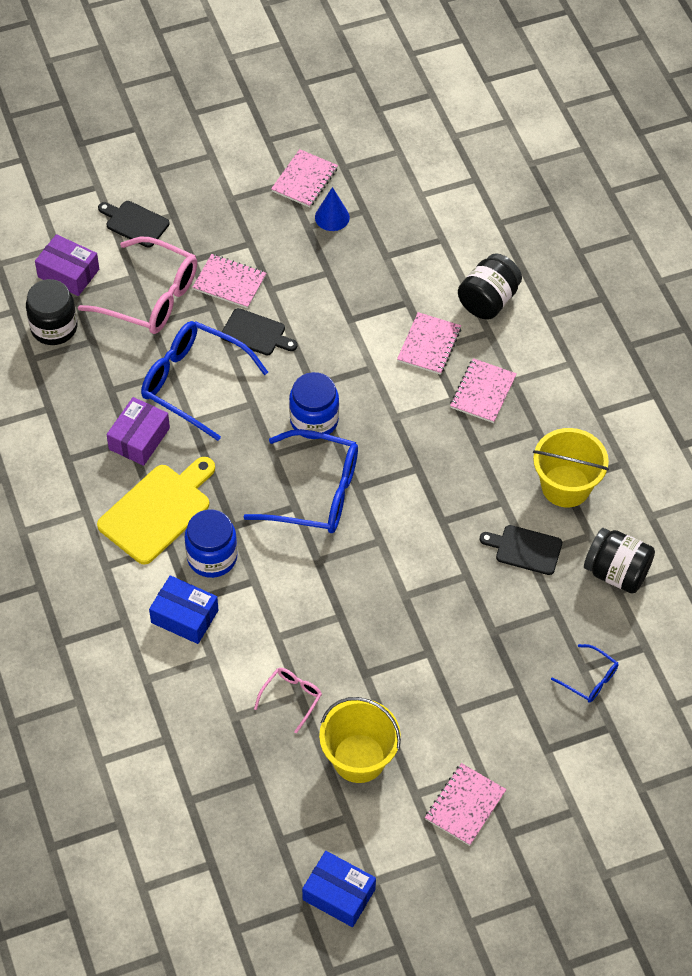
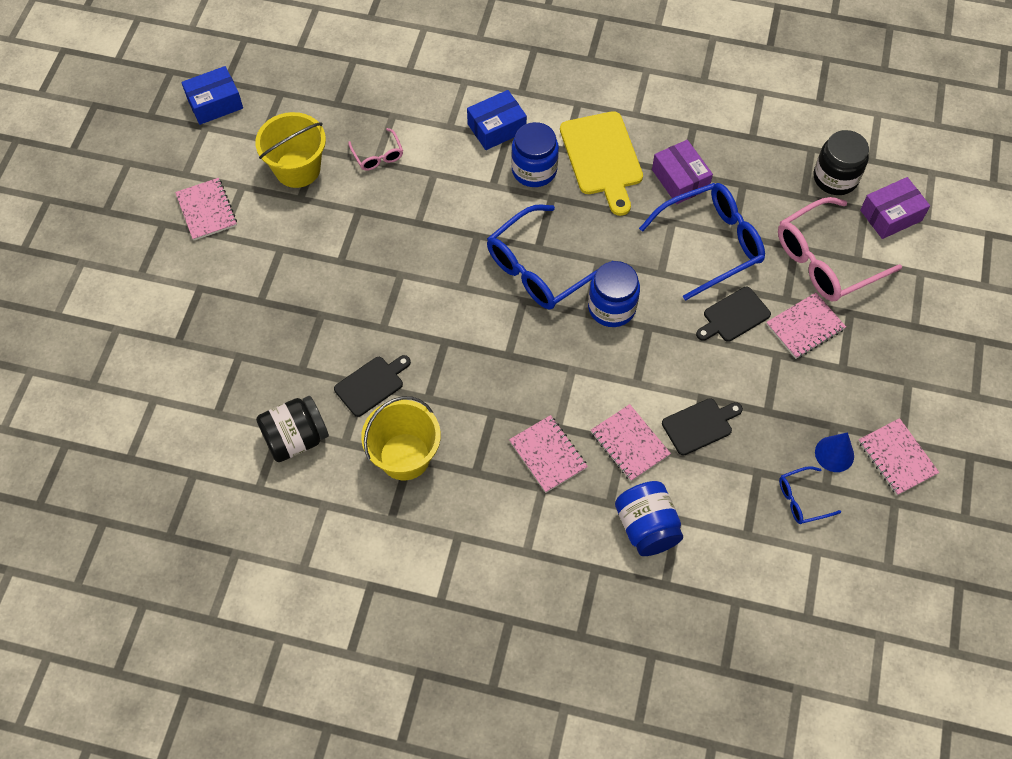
camera: 125 degrees right, 5 degrees up
(135, 223) = (921, 291): black cutting board -> black cutting board (700, 425)
(488, 300) = (646, 527): black jar -> blue jar
(590, 679) = (226, 354): blue glasses -> blue glasses (802, 499)

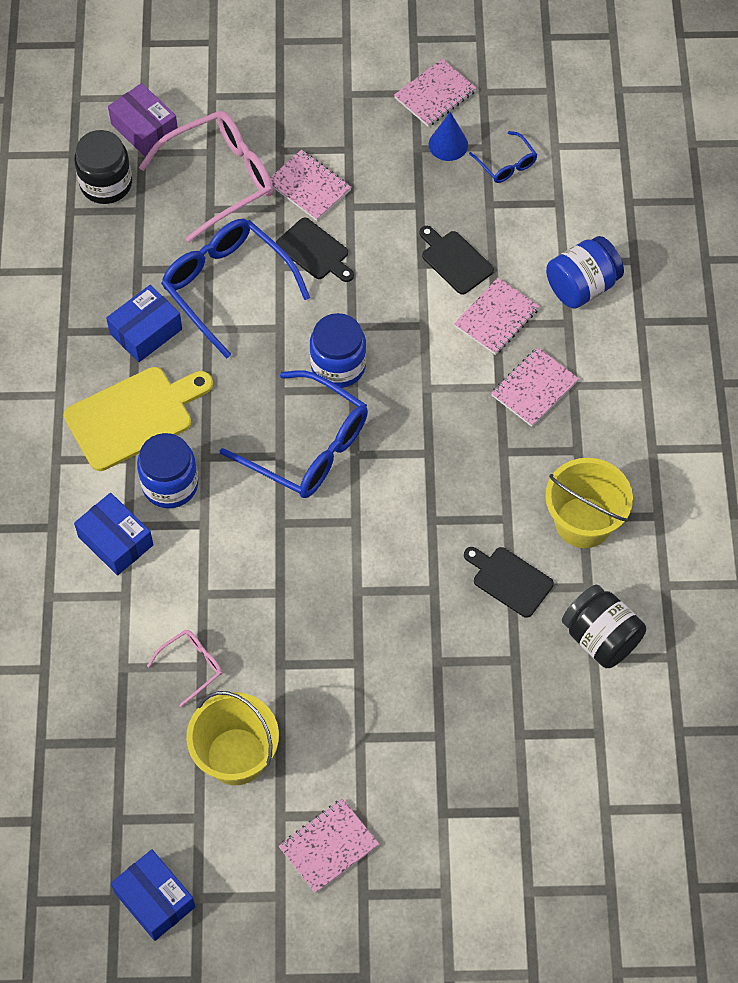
camera: 105 degrees left, 0 degrees up
(680, 179) = (146, 331): purple box -> blue box
(826, 260) = (219, 179): pink glasses -> pink glasses turned 75 degrees counterclockwise

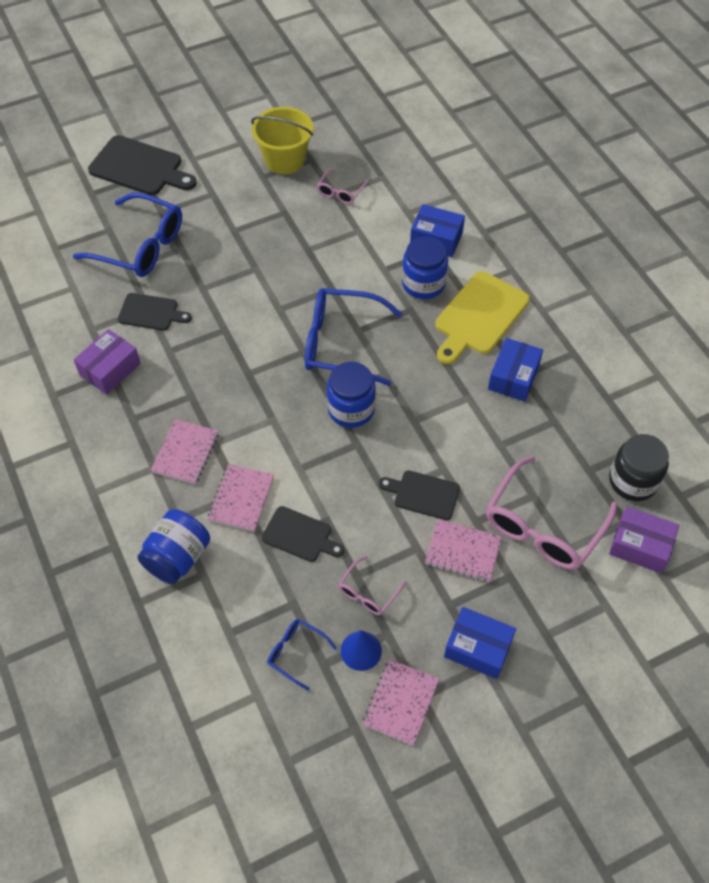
camera: 155 degrees right, 5 degrees down
(155, 899) = (292, 87): blue box -> blue box (478, 648)
(227, 287) = (475, 435): blue glasses -> blue glasses (140, 246)
(328, 846) = (205, 139): pink notebook -> none
(416, 187) = (368, 592): none -> pink glasses
(441, 830) = (139, 167): none -> black cutting board
(583, 522) = (110, 369): yellow bucket -> purple box
(600, 637) = (72, 301): black jar -> none

